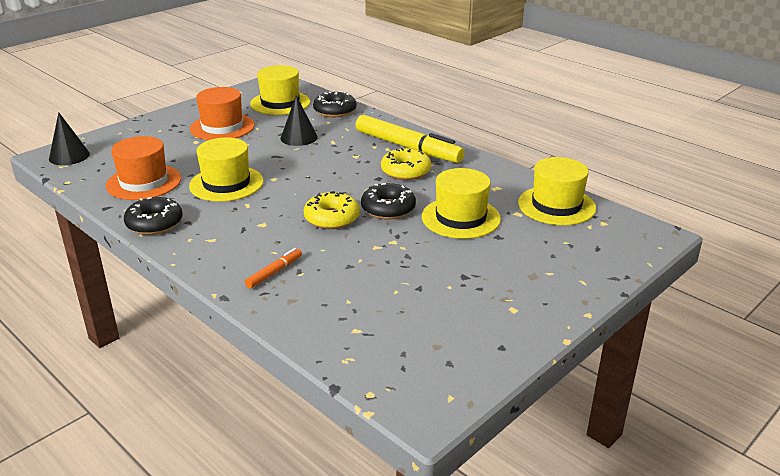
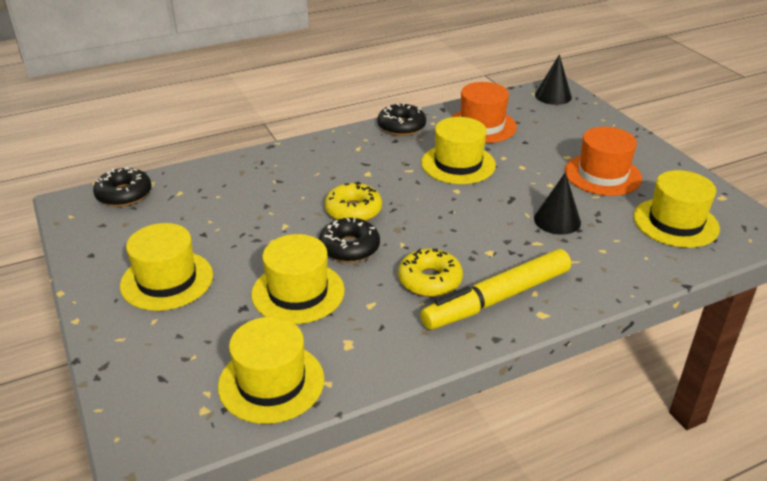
camera: 110 degrees right, 5 degrees up
(274, 272) = (285, 169): orange marker -> none
(335, 111) = (640, 262): black donut -> black donut (124, 194)
(498, 284) = (167, 280): none -> yellow hat

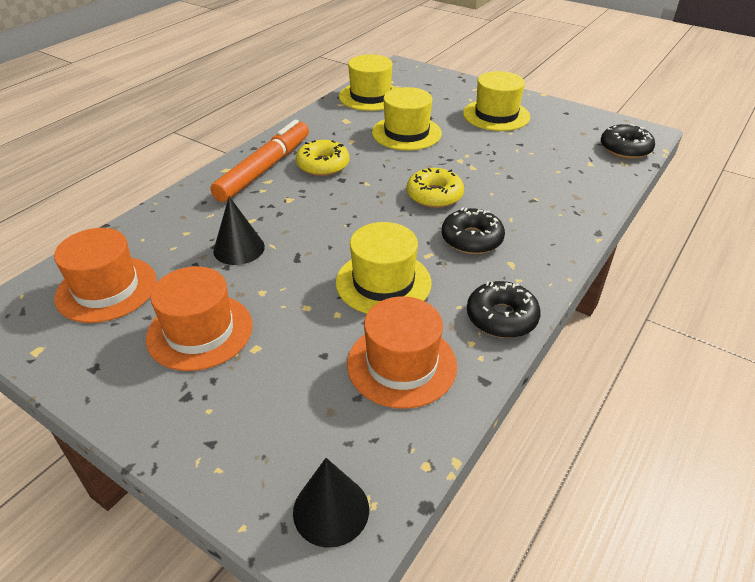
camera: 150 degrees right, 5 degrees up
(349, 247) = (404, 167): black donut -> black donut (471, 239)
(497, 299) = (264, 169): yellow marker -> orange marker
(675, 222) = (106, 289): yellow hat -> orange hat

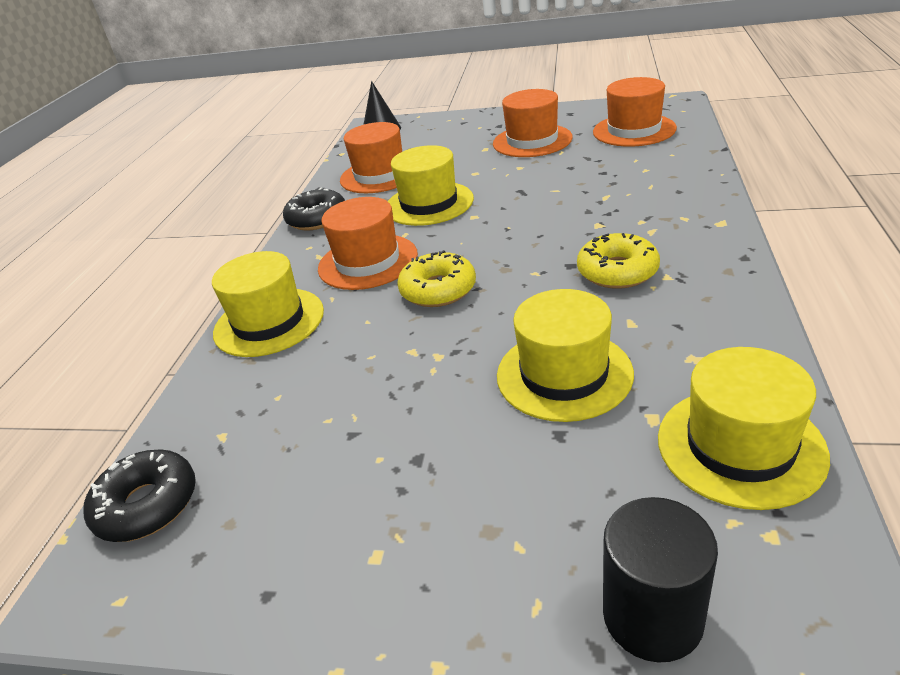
camera: 160 degrees right, 5 degrees down
(239, 248) = (580, 178): black cone -> none
(264, 169) = (679, 240): orange marker -> none
(442, 80) = (652, 616): none -> black cylinder
(471, 239) = (368, 261): black donut -> orange hat
(496, 115) = (428, 504): yellow hat -> yellow hat (269, 322)

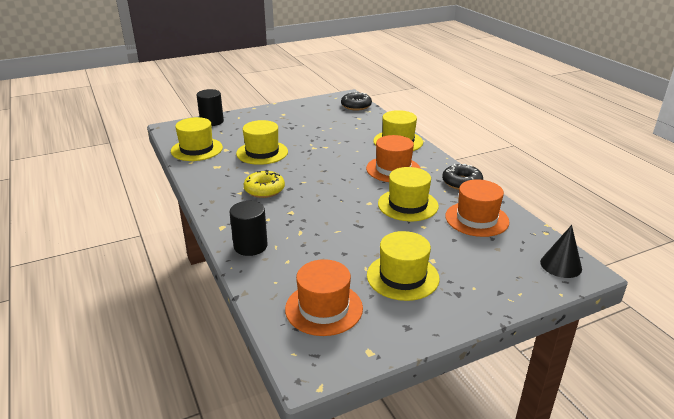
camera: 140 degrees right, 5 degrees down
(438, 290) = (341, 166): yellow donut -> none
(532, 141) = (402, 277): orange hat -> yellow hat
(685, 191) = (250, 246): none -> black cylinder

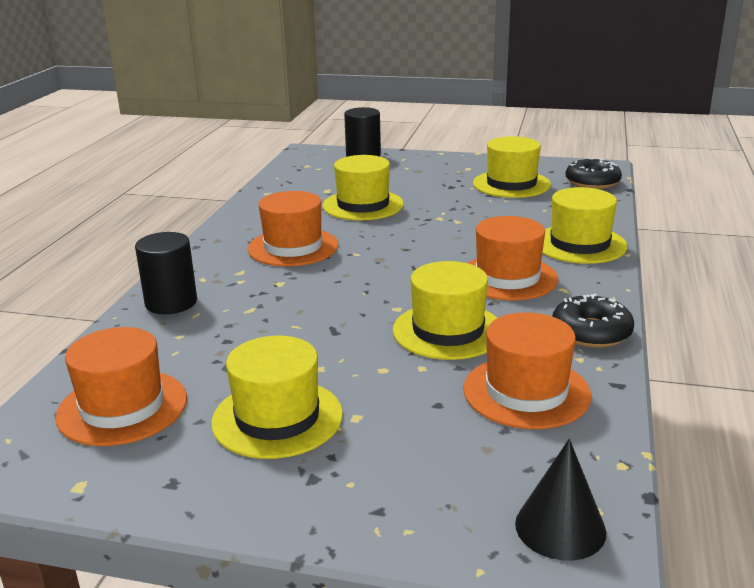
camera: 40 degrees right, 5 degrees down
(197, 149) = (295, 181): yellow hat -> yellow hat (511, 184)
(264, 190) = (293, 247): yellow donut -> orange hat

